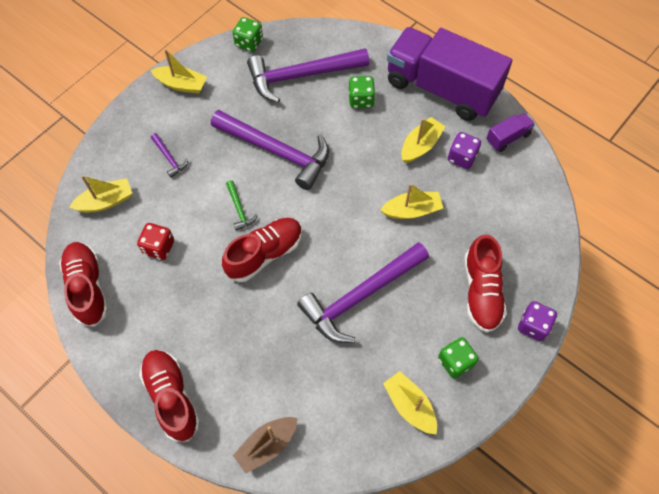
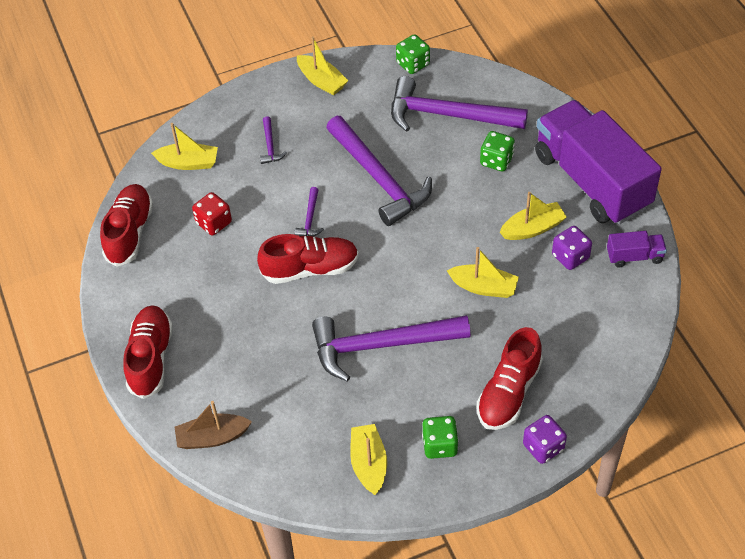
camera: 30 degrees right, 10 degrees down
(239, 209) = (310, 218): green hammer -> purple hammer

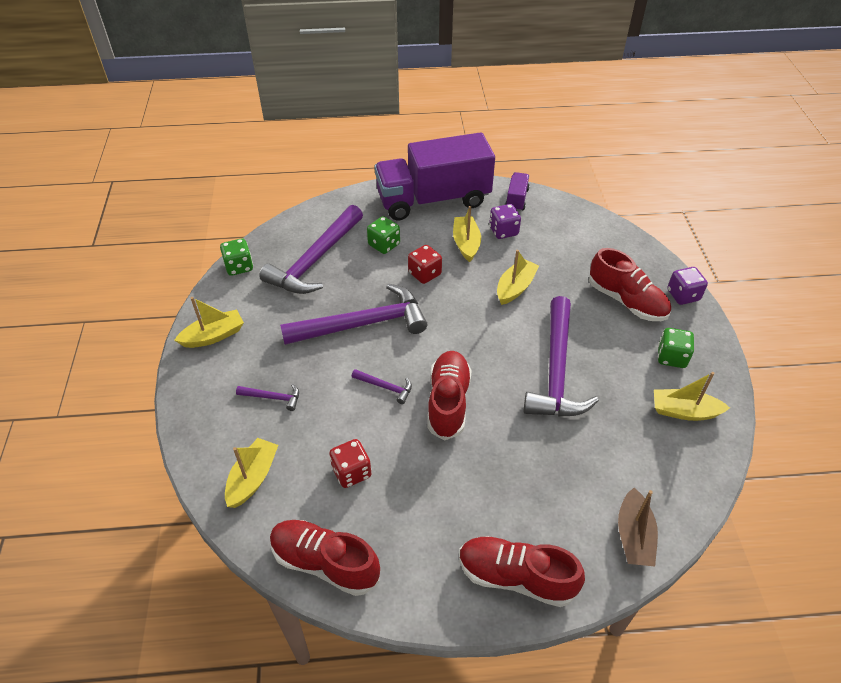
camera: 75 degrees left, 5 degrees down
(469, 206) = (424, 274): none -> red dice

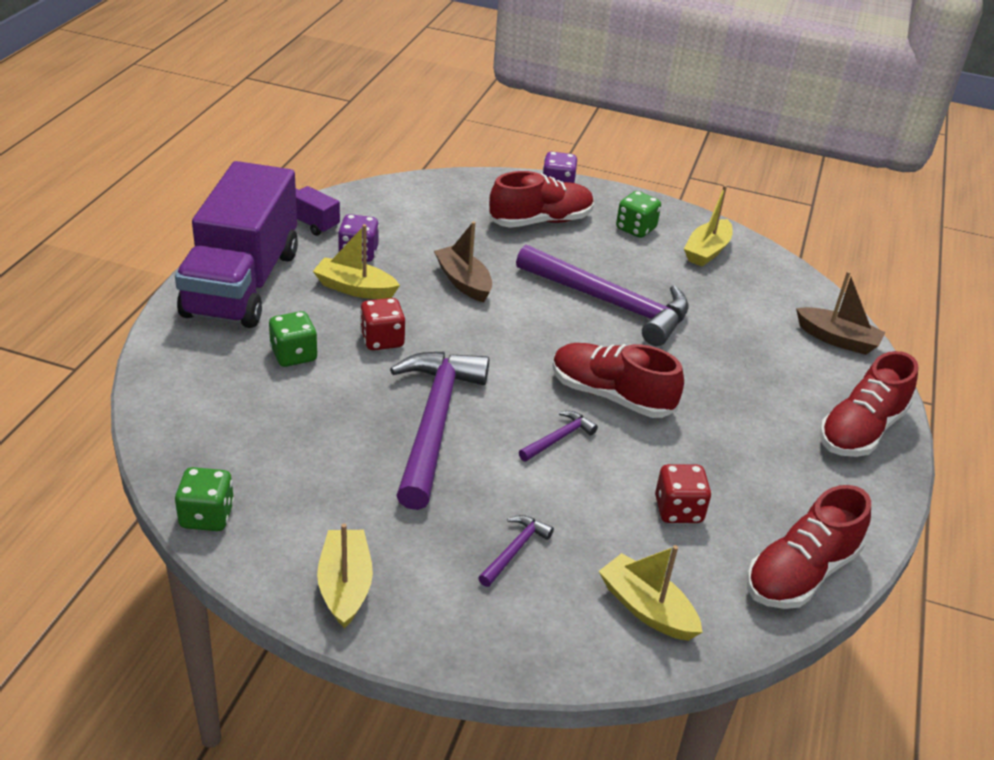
camera: 70 degrees left, 10 degrees down
(315, 260) = (266, 429): purple hammer -> none
(515, 287) = (463, 282): yellow boat -> brown boat

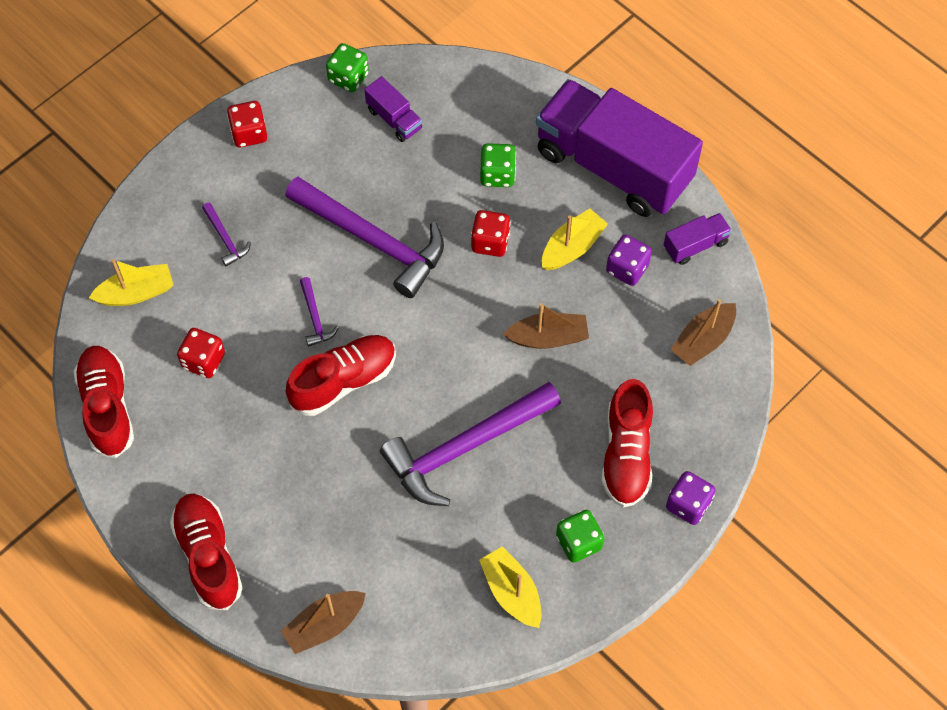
camera: 120 degrees right, 25 degrees up
(255, 455) = (394, 119): none -> purple truck
(345, 586) = (249, 133): yellow boat -> red dice
(405, 203) = (703, 340): none -> brown boat

